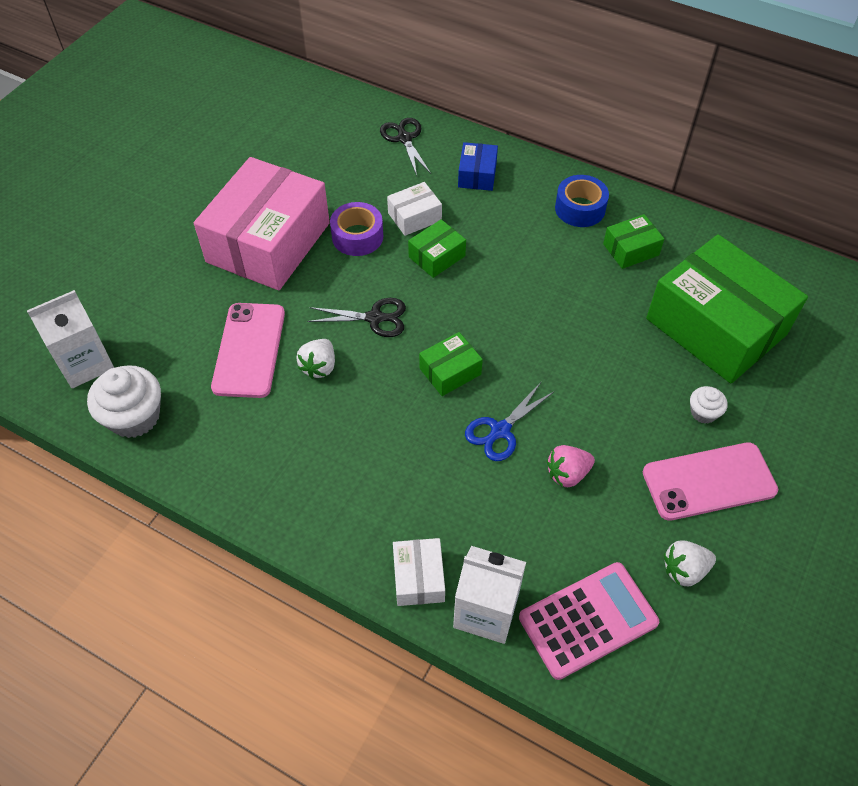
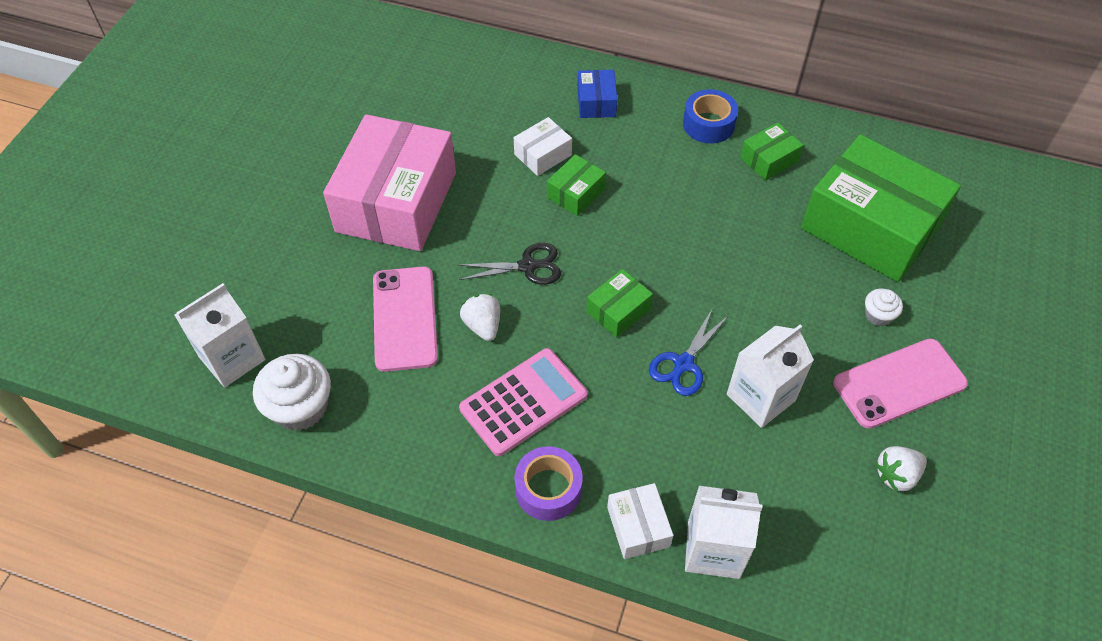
camera: 10 degrees left, 0 degrees up
(319, 367) = (483, 325): white strawberry -> white strawberry turned 150 degrees clockwise
(357, 236) = (488, 183): purple tape -> purple tape (548, 489)
(404, 138) = (512, 73): black scissors -> none
(567, 474) = (760, 397): pink strawberry -> white carton
(588, 620) = (815, 541): pink calculator -> pink calculator (523, 402)

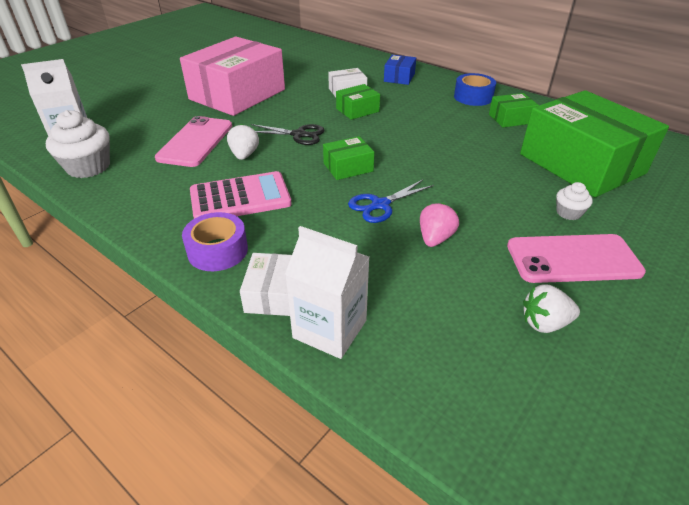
camera: 20 degrees right, 15 degrees down
(760, 397) = (435, 238): white carton -> pink strawberry

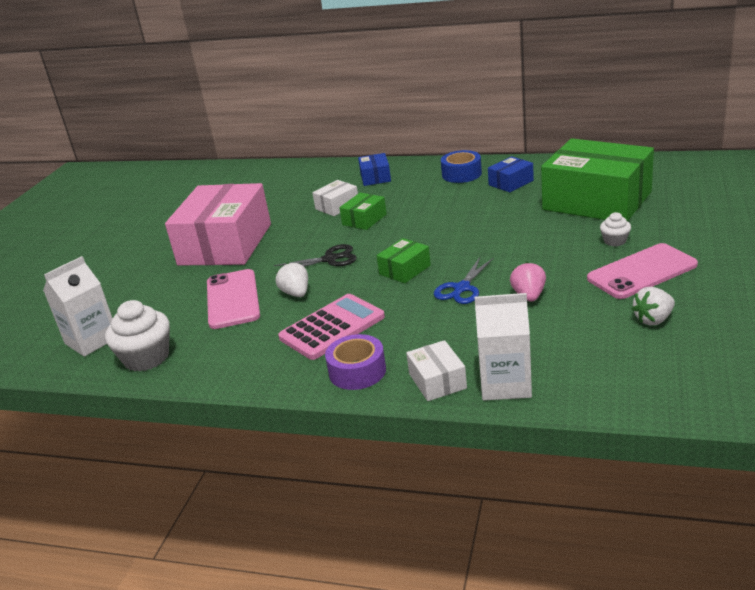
camera: 20 degrees left, 10 degrees down
(511, 119) = (511, 183): green box -> blue box

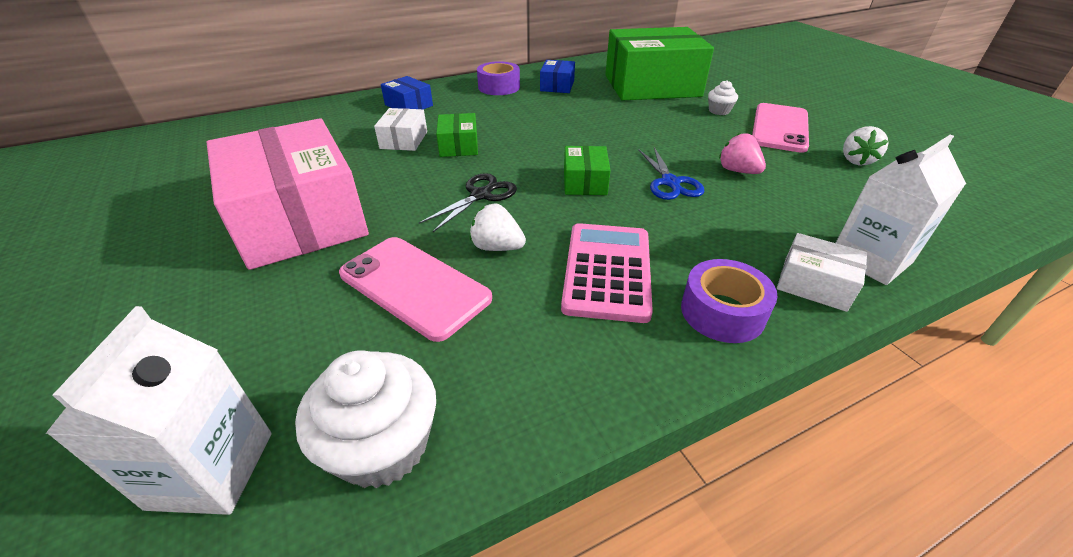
camera: 45 degrees left, 10 degrees up
(461, 174) = (499, 87): blue tape -> purple tape

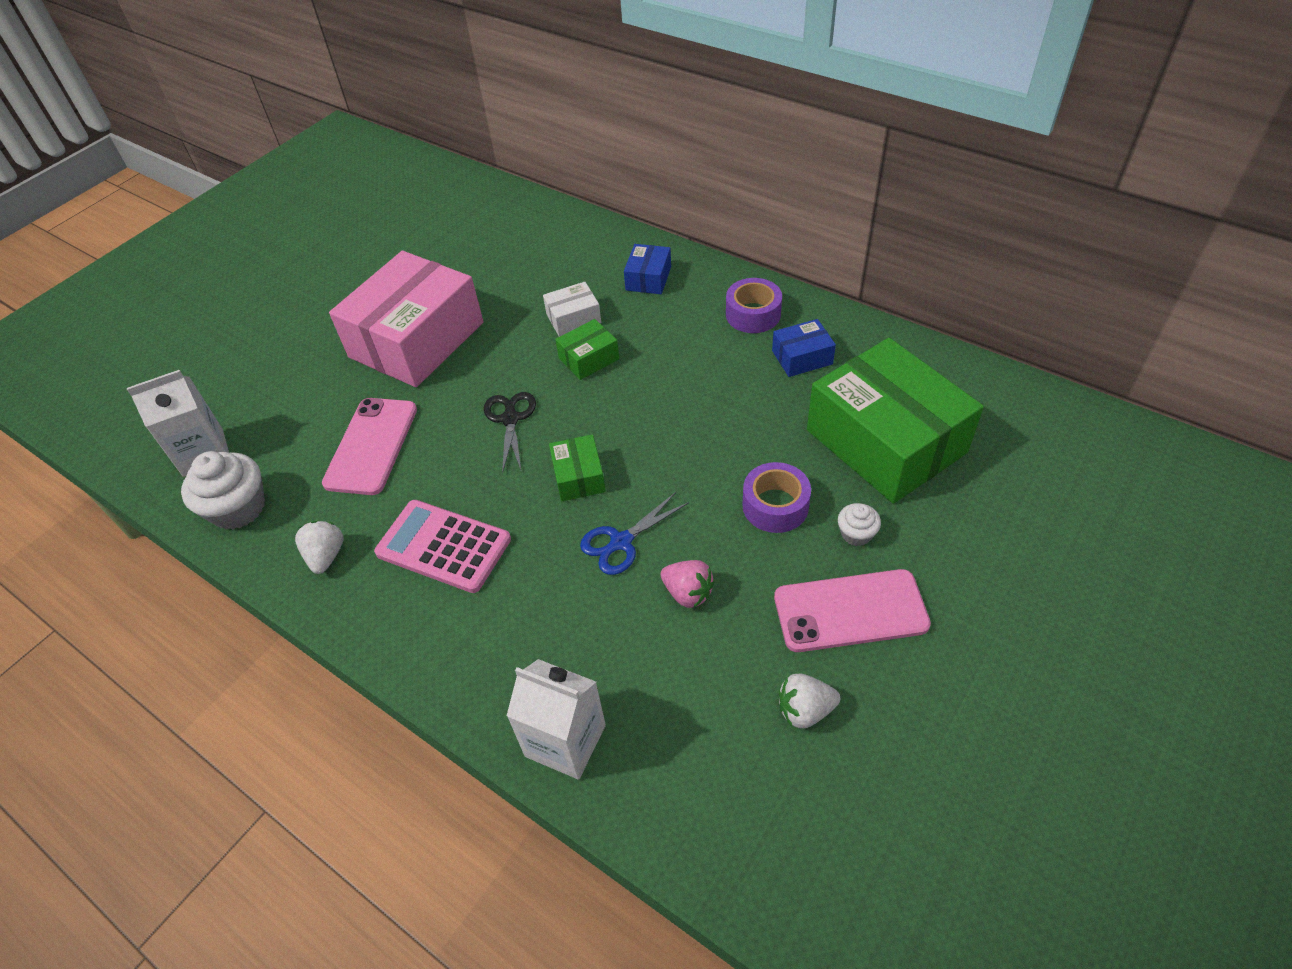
camera: 65 degrees right, 10 degrees up
(481, 195) = (510, 418): black scissors -> black scissors turned 105 degrees counterclockwise
(497, 247) = (440, 466): white strawberry -> white strawberry (326, 556)
(585, 182) = (578, 477): green box -> green box turned 75 degrees counterclockwise
(607, 271) = (443, 546): pink calculator -> pink calculator turned 135 degrees counterclockwise
(722, 312) = (426, 637): purple tape -> purple tape (775, 506)
(737, 171) = (688, 593): pink strawberry -> pink strawberry turned 105 degrees clockwise
(814, 284) = (498, 697): white box -> none

